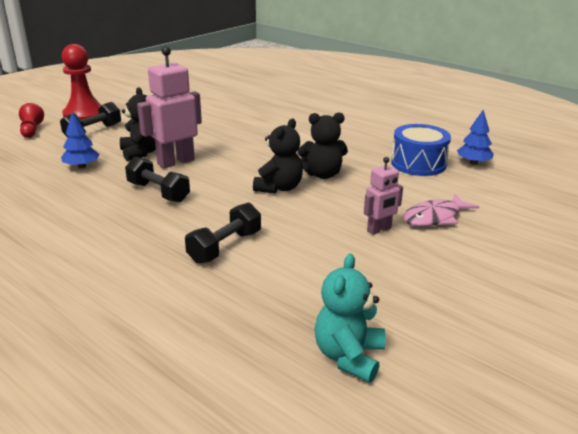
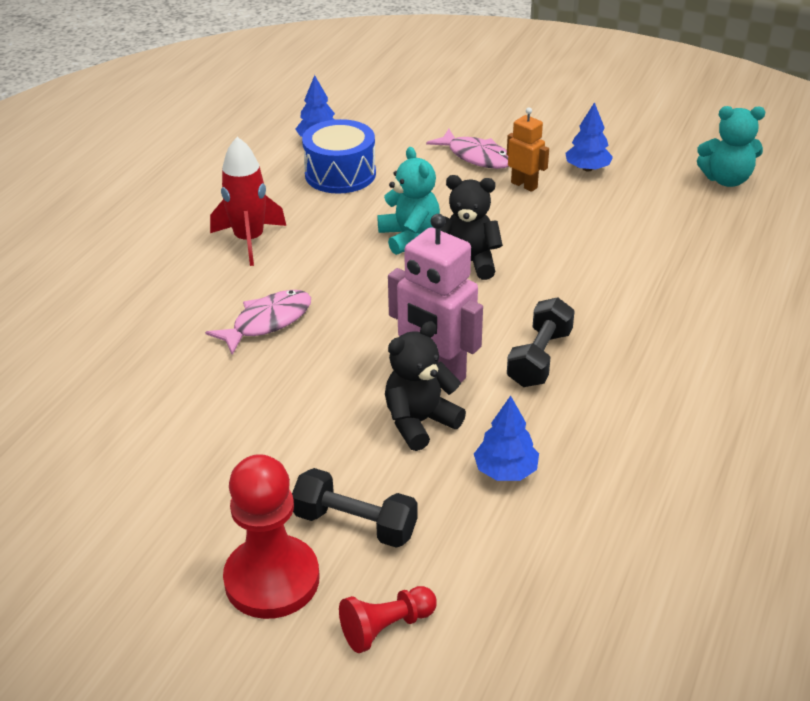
camera: 105 degrees left, 10 degrees up
(225, 247) = (627, 271): black dumbbell -> none
(259, 129) = (267, 322): none -> pink fish
(322, 174) = (409, 237): black teddy bear -> turquoise teddy bear
(344, 132) = (249, 240): none -> red rocket
(379, 230) = (524, 185): pink robot -> orange robot
(400, 268) = (587, 168): none -> blue tree

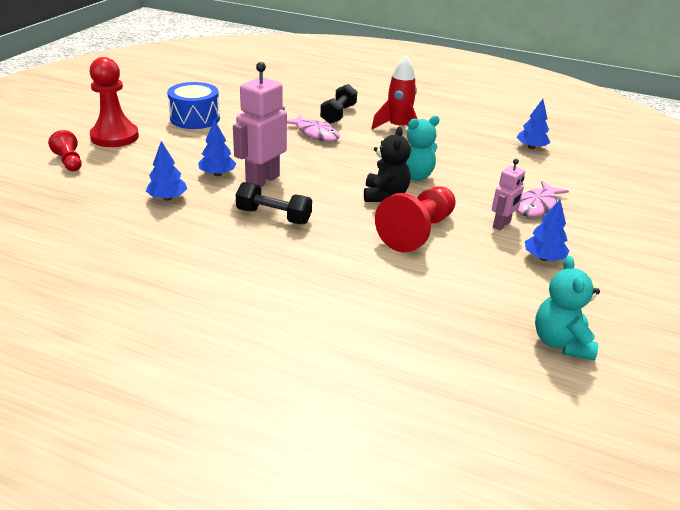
camera: 85 degrees right, 5 degrees down
(340, 174) = (487, 154): blue drum -> blue drum (195, 118)
(355, 524) = (142, 155): black dumbbell -> black dumbbell (338, 114)
(419, 422) = (217, 174): black teddy bear -> blue tree
(524, 185) = (502, 225): orange robot -> pink robot
(553, 243) = (417, 232): none -> red pawn

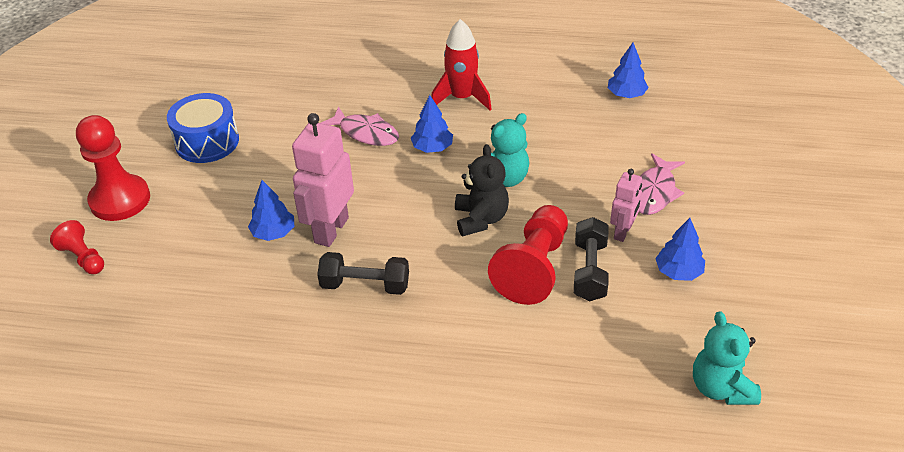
camera: 10 degrees left, 10 degrees up
(167, 198) = (230, 288): blue tree -> blue tree (432, 148)
(338, 114) = (382, 91): black dumbbell -> black dumbbell (590, 271)

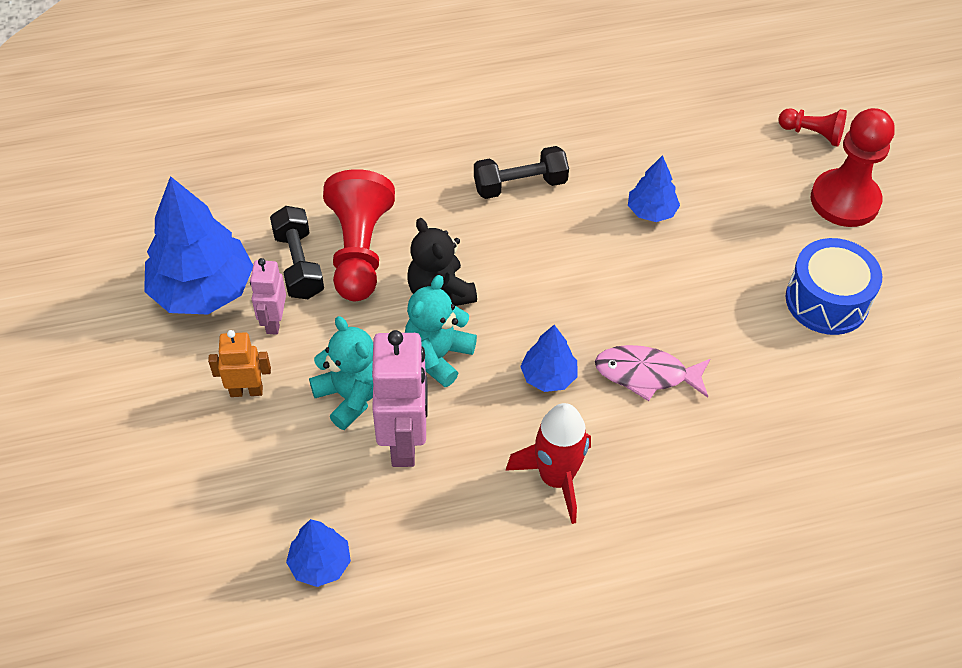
camera: 155 degrees right, 10 degrees up
(331, 230) = (595, 232): pink robot -> pink robot (404, 442)
(655, 192) = (246, 391): pink fish -> orange robot
(678, 272) = (203, 290): blue tree -> blue tree, size x1.96
(721, 388) = (149, 185): turquoise teddy bear -> turquoise teddy bear (350, 396)

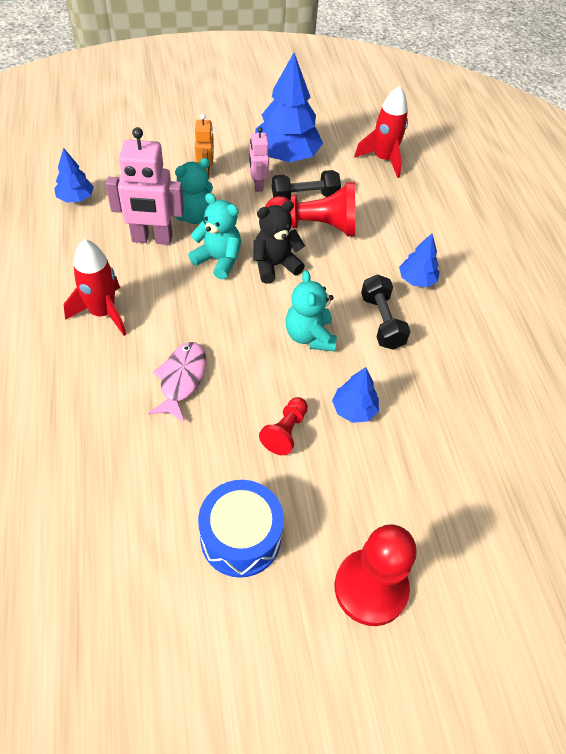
camera: 90 degrees right, 0 degrees up
(209, 176) = (383, 159): none -> red rocket
(274, 322) = (257, 185): pink robot -> pink robot turned 105 degrees counterclockwise
(548, 376) = (190, 318): blue tree -> blue tree (416, 280)
(555, 252) = (309, 336): none -> turquoise teddy bear
(812, 134) = (466, 576): red pawn -> red pawn (285, 431)

